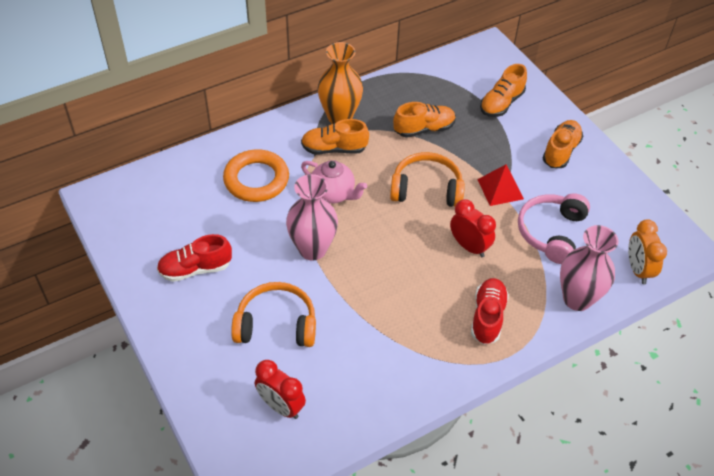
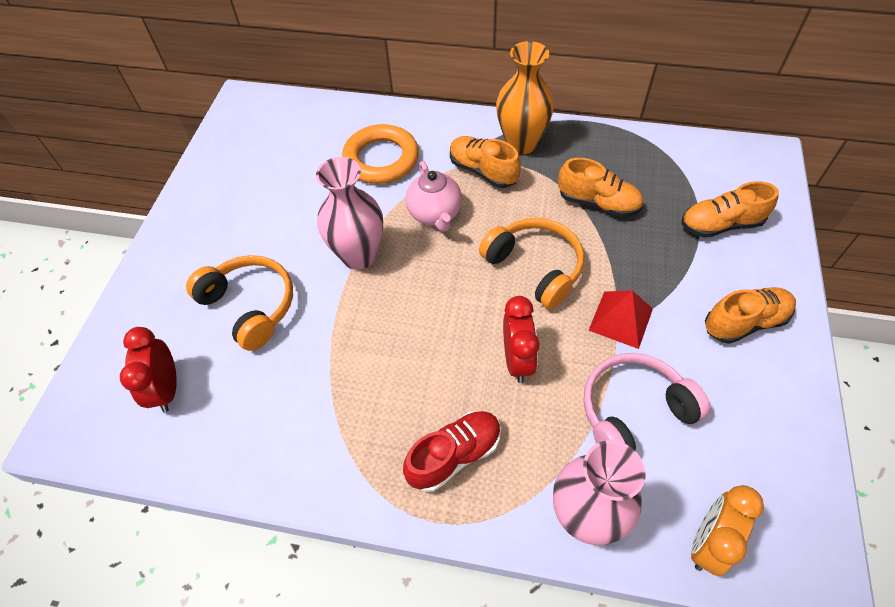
camera: 45 degrees right, 5 degrees up
(195, 269) = (245, 208): red shoe -> none

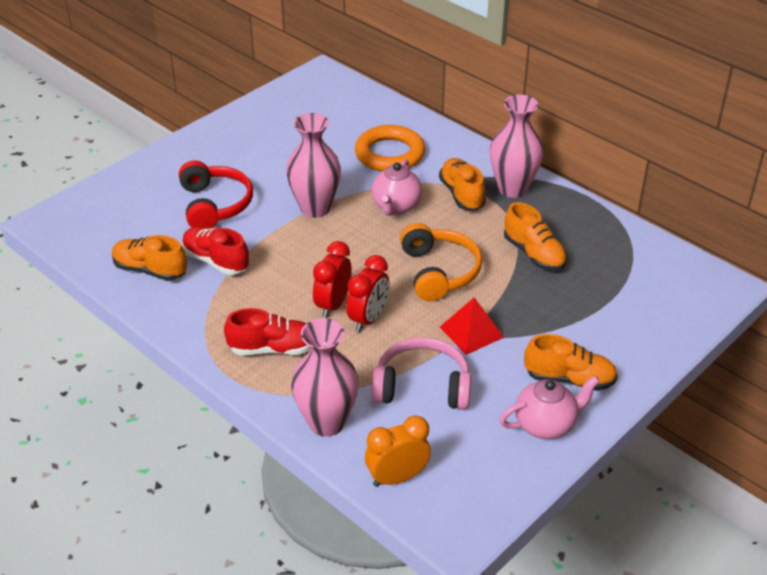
camera: 30 degrees right, 15 degrees down
(167, 389) = (124, 227): red clock -> red clock (333, 305)
(250, 306) = (214, 205): orange headphones -> red headphones
(306, 376) = (216, 261): none -> red shoe
(521, 143) = (512, 189): orange vase -> pink vase
(720, 224) = (623, 312): orange shoe -> orange shoe (150, 270)
(772, 387) = (546, 425): none -> pink teapot

